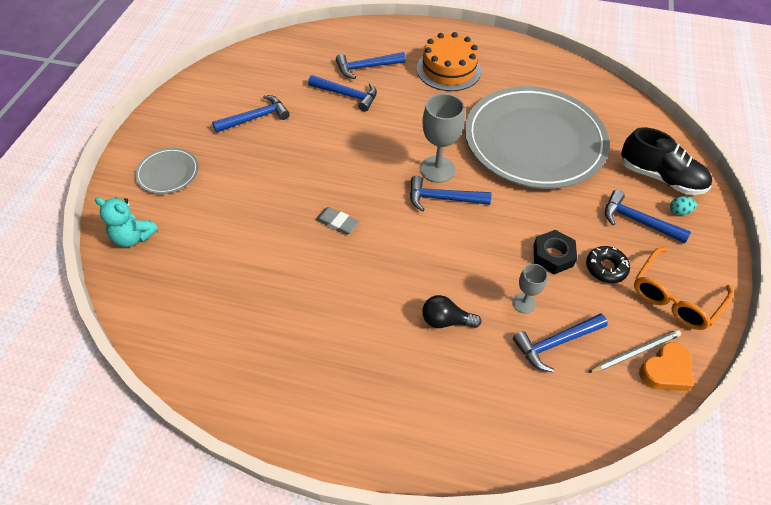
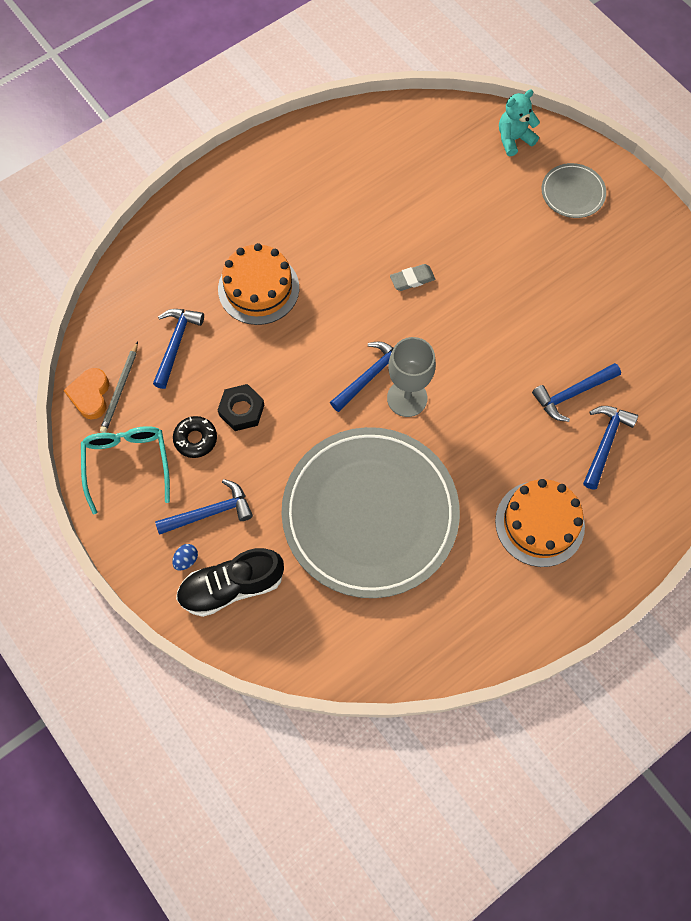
camera: 130 degrees right, 15 degrees up
(255, 118) = (598, 295): blue hammer -> none
(446, 320) = (258, 288): black light bulb -> orange cake
(523, 303) = (224, 351): grey goblet -> none
(675, 296) = (127, 465): orange glasses -> turquoise glasses
(679, 211) = (186, 560): turquoise egg -> blue egg

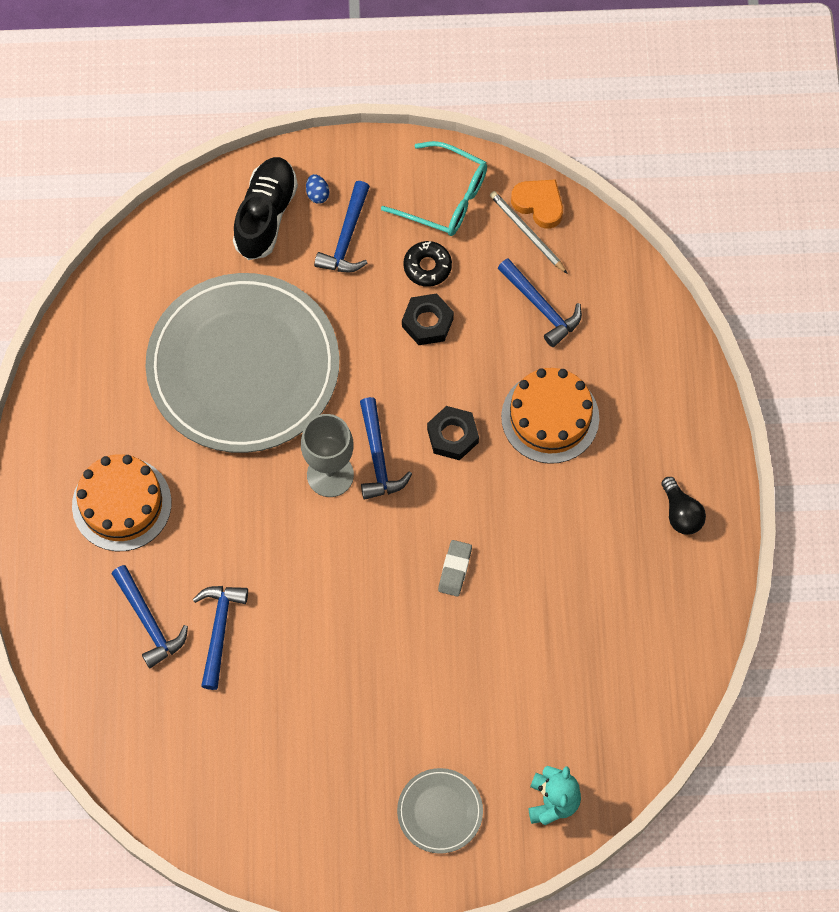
camera: 125 degrees right, 0 degrees up
(270, 176) = (681, 513): none -> black light bulb
(318, 339) = (452, 436): none -> black nut

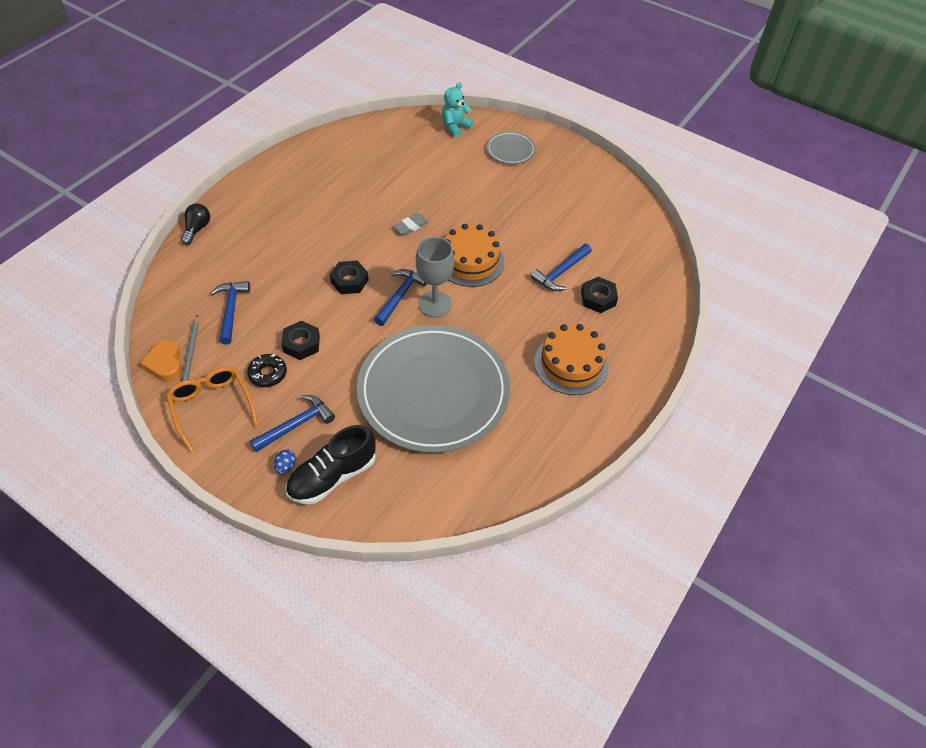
camera: 145 degrees left, 15 degrees down
(149, 622) = (598, 298): blue hammer -> black nut
(444, 197) = (212, 407): turquoise glasses -> orange glasses
(550, 417) = (290, 258): orange cake -> orange cake (470, 261)
(681, 513) = (277, 183): black light bulb -> black light bulb (197, 229)

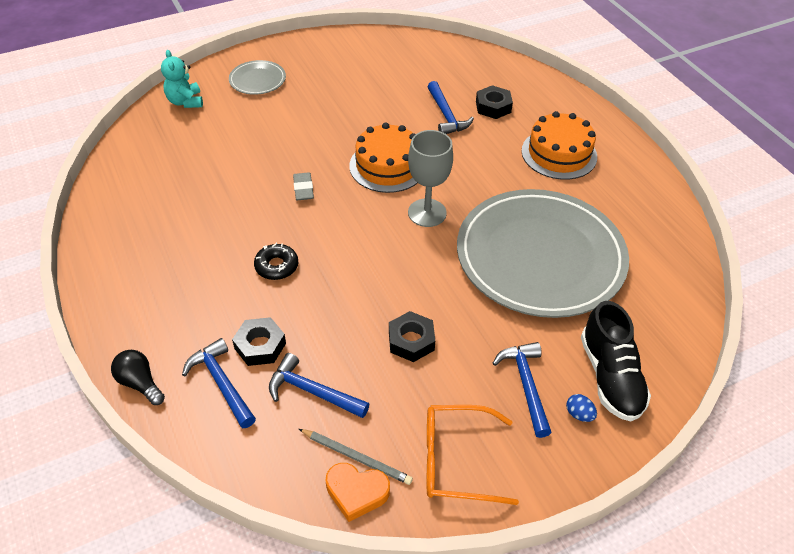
camera: 60 degrees left, 5 degrees down
(268, 374) = (437, 387): black donut -> black donut (276, 266)
(349, 281) = (346, 266): black nut -> black nut (260, 346)
(400, 296) = (397, 234): blue hammer -> blue hammer (221, 383)

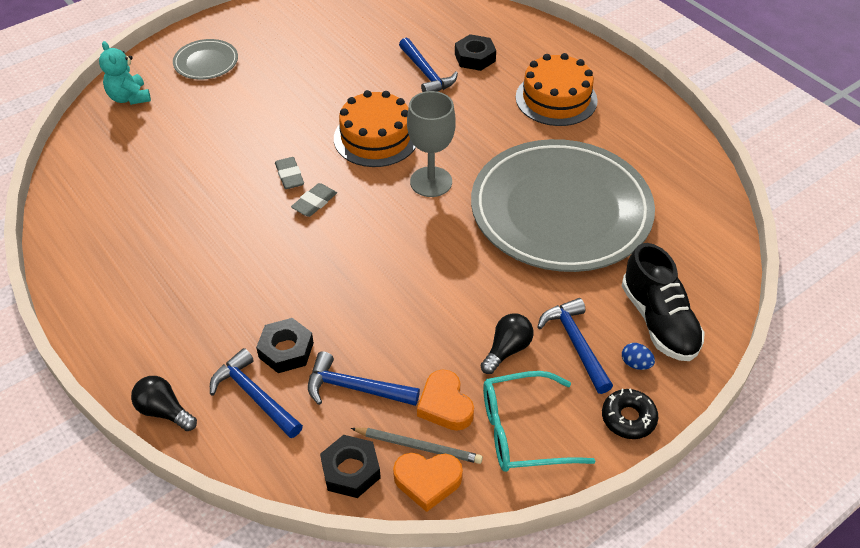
camera: 10 degrees left, 0 degrees up
(276, 266) = (282, 263): black donut -> black donut (628, 418)
(319, 216) = (314, 203): none -> grey eraser
(390, 422) = (445, 405): none -> orange heart
(411, 341) = (447, 318): black nut -> black nut (351, 470)
(457, 460) = (523, 431): orange glasses -> turquoise glasses
(460, 380) = (507, 350): none -> black light bulb

